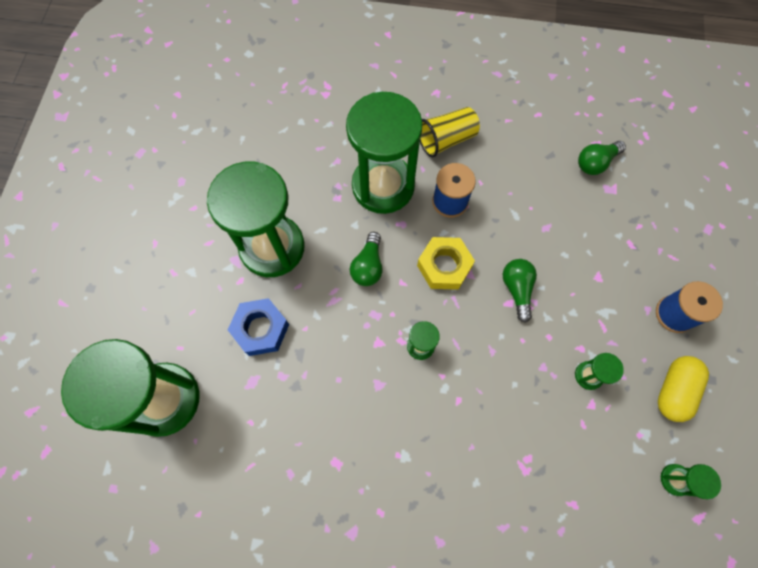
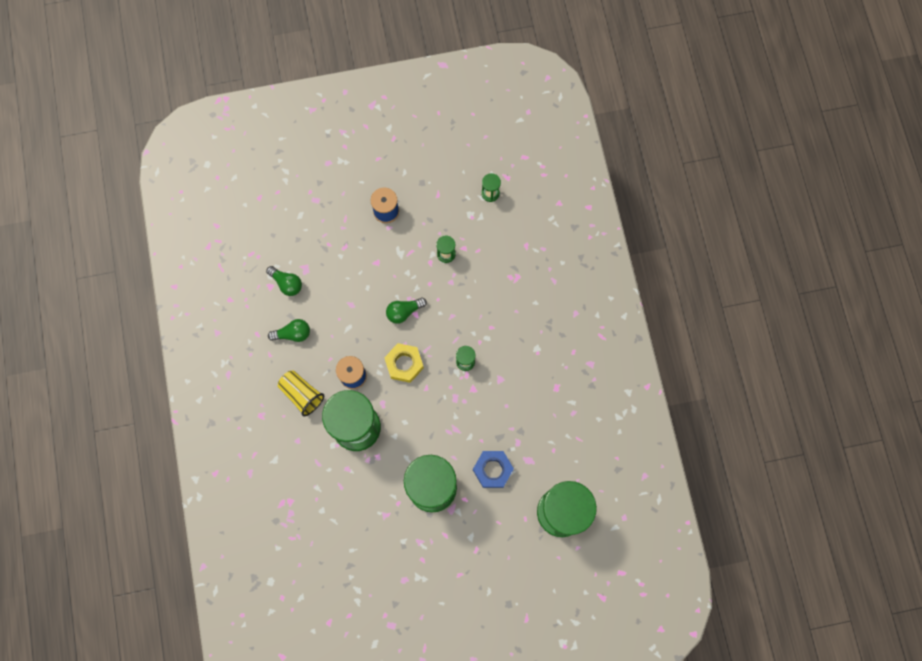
camera: 110 degrees left, 5 degrees up
(368, 266) = (422, 415): green light bulb -> green light bulb (293, 334)
(673, 390) = (437, 203): yellow capsule -> none

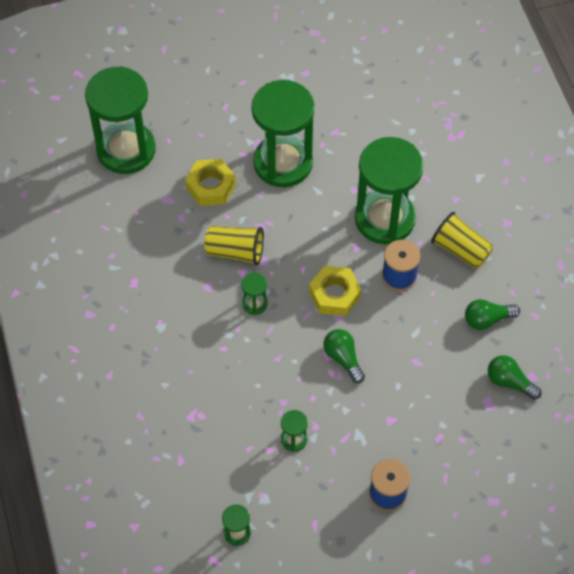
camera: 175 degrees right, 15 degrees down
(404, 312) = (343, 358): green light bulb -> green light bulb turned 90 degrees counterclockwise
(477, 408) = (235, 251): none -> yellow cup
(493, 470) = (211, 186): blue nut -> yellow nut

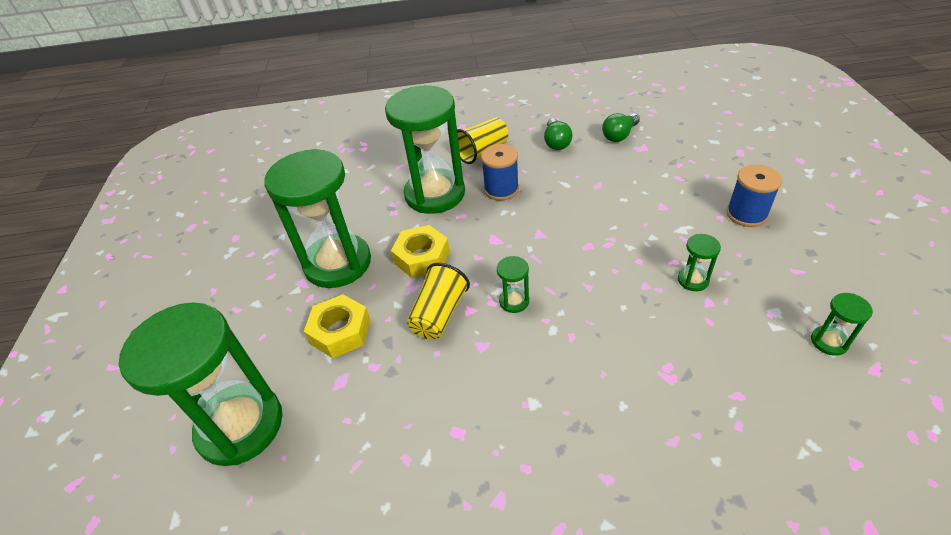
camera: 75 degrees left, 15 degrees down
(334, 294) = (514, 235): yellow nut -> yellow nut (422, 257)
(343, 358) = (591, 234): green light bulb -> none

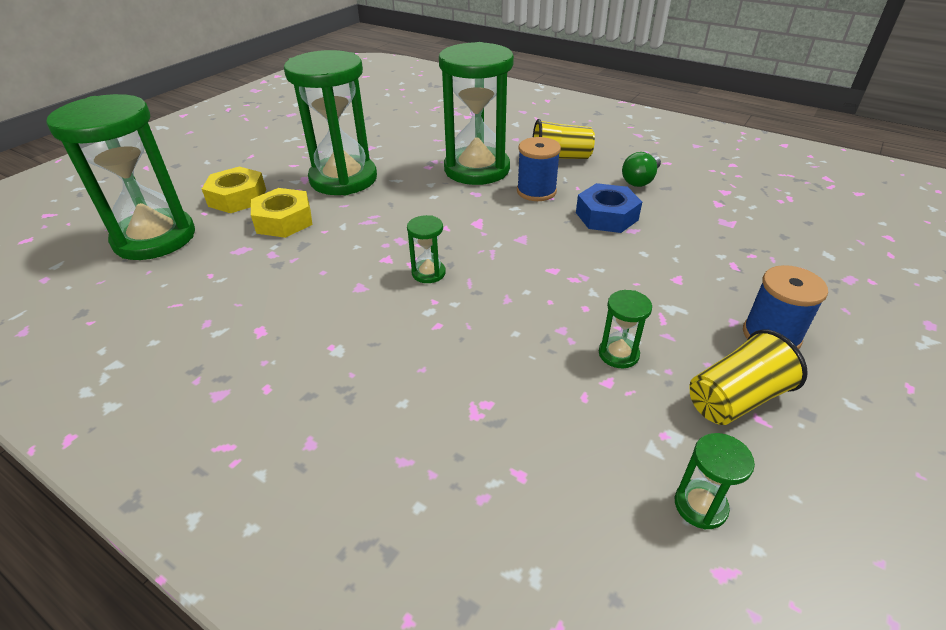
camera: 35 degrees right, 5 degrees down
(422, 257) = (404, 205): yellow nut -> yellow nut (237, 198)
(439, 314) = (361, 248): yellow cup -> yellow cup (735, 399)
(570, 183) = (606, 216): none -> blue nut
(619, 135) = (717, 202): green light bulb -> none

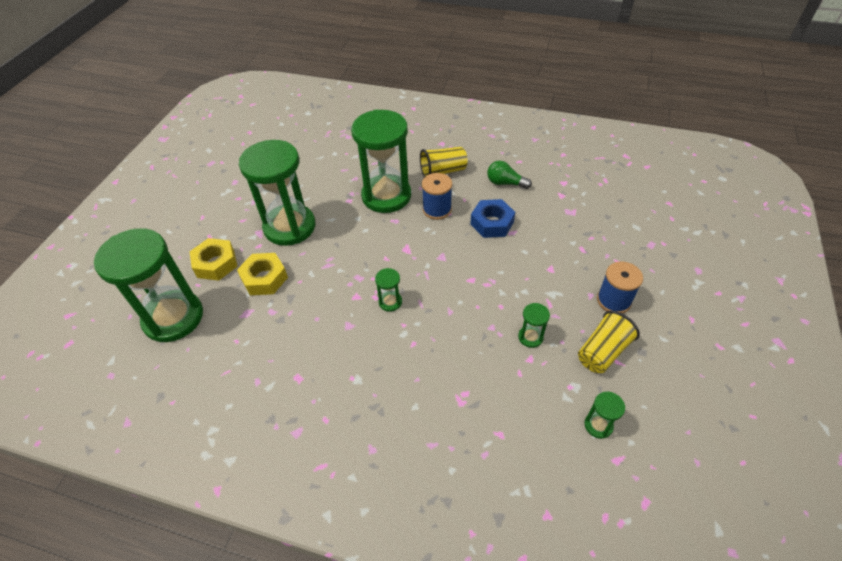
camera: 15 degrees left, 10 degrees up
(640, 180) = (505, 183): green light bulb -> green light bulb turned 90 degrees clockwise

